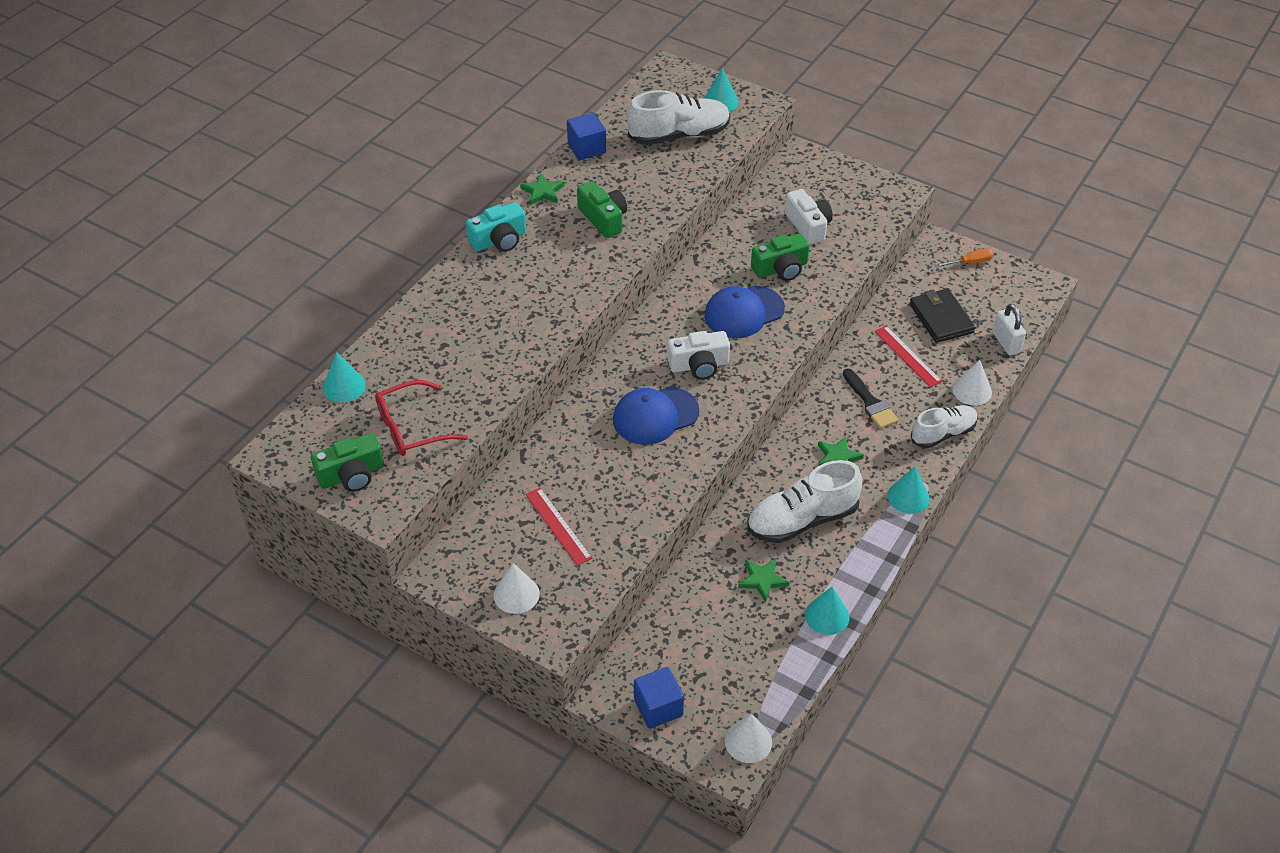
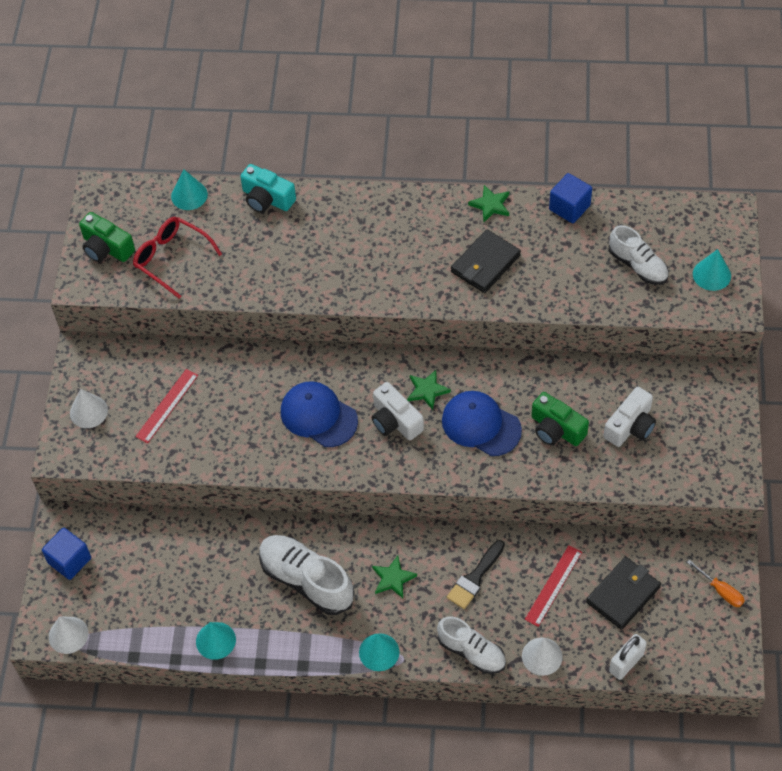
camera: 65 degrees right, 10 degrees up
(499, 240) = (410, 206): turquoise camera -> turquoise camera (267, 199)
(603, 219) = (485, 264): green camera -> black wallet
(679, 135) = (637, 265): white shoe -> white shoe, size x0.66
(762, 580) = (227, 578): green star -> green star (427, 390)

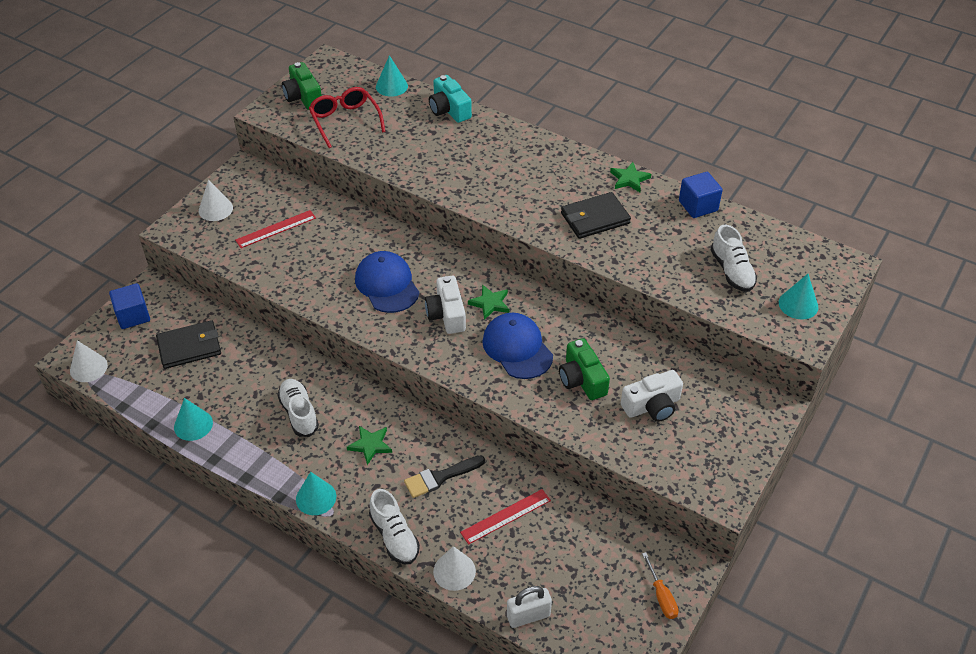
camera: 25 degrees right, 10 degrees down
(306, 580) = (299, 413): white shoe -> white shoe, size x0.66
(623, 594) = (565, 554): black wallet -> black wallet (189, 347)

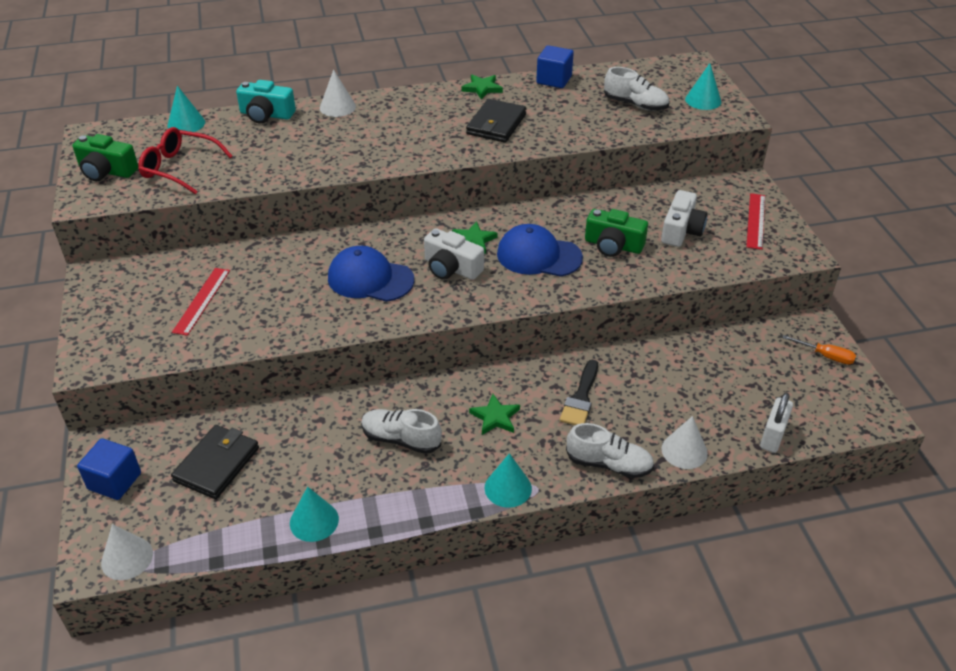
camera: 45 degrees left, 5 degrees down
(215, 209) = (112, 321): white cone -> white cone (337, 107)
(506, 516) = (663, 387): red ruler -> red ruler (756, 221)

